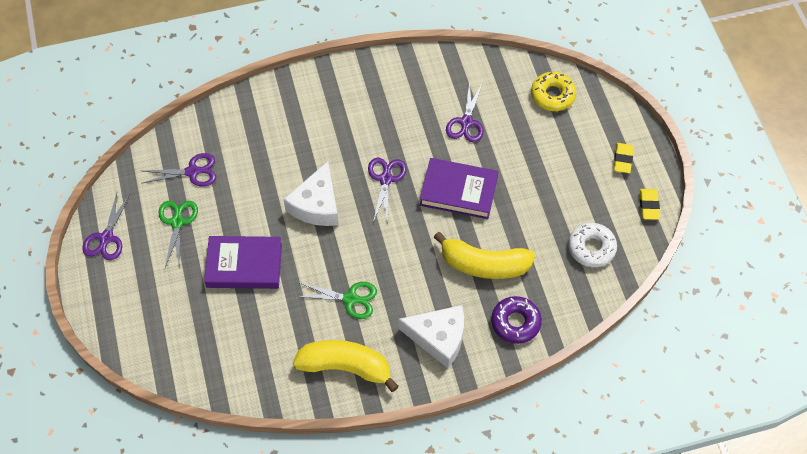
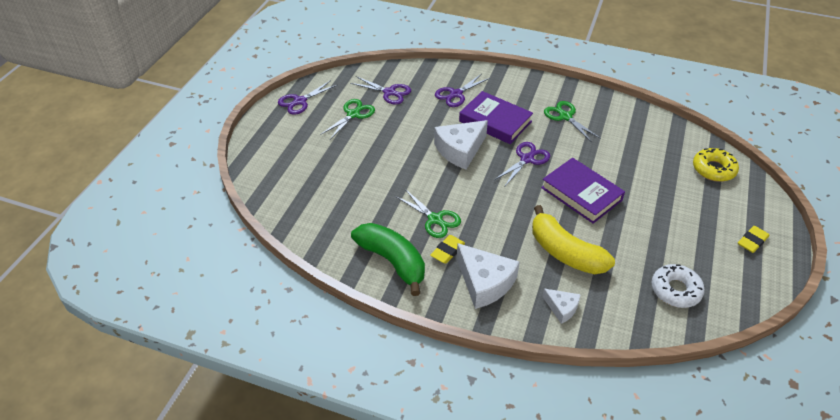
camera: 35 degrees right, 15 degrees down
(244, 265) = (375, 160): purple book -> purple book (495, 121)
(345, 367) = (392, 261): yellow banana -> green banana
(387, 104) = (565, 116): none -> green scissors
(466, 122) = (622, 154): purple scissors -> purple scissors (456, 94)
(515, 322) = (562, 308): purple donut -> white cheese
(648, 205) = (757, 287): yellow eraser -> yellow eraser (447, 251)

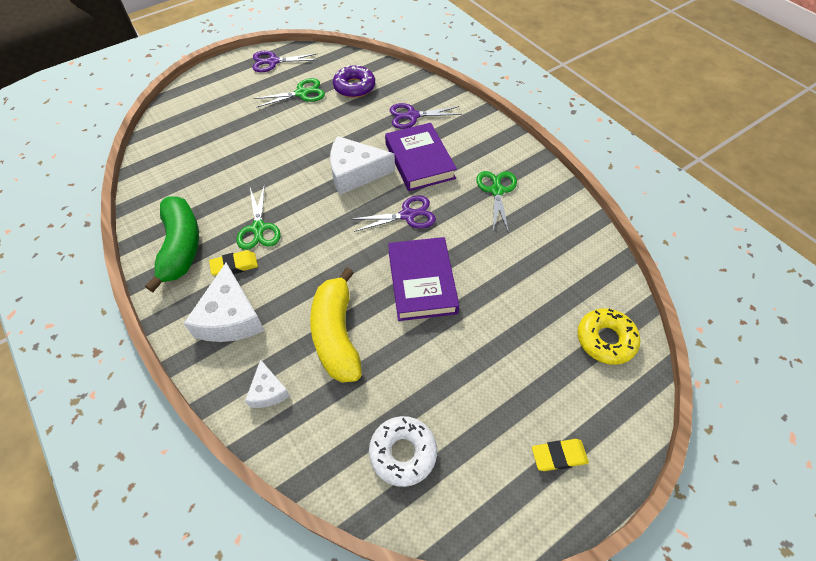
camera: 35 degrees right, 10 degrees up
(389, 92) = (354, 87): purple scissors -> purple donut

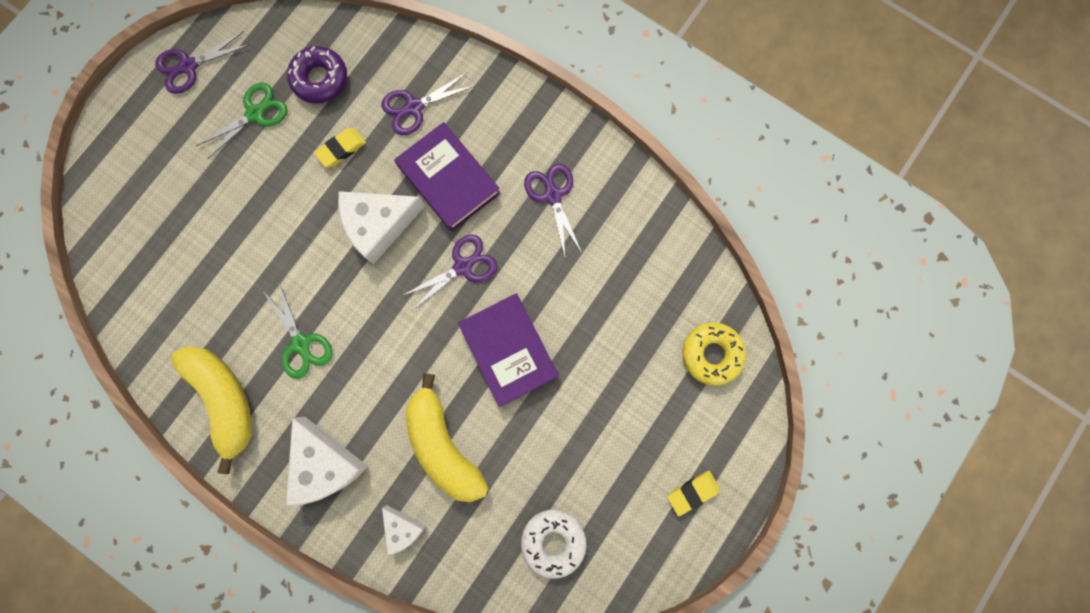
camera: 20 degrees left, 25 degrees up
(181, 247) = (225, 399): green banana -> yellow banana
(234, 265) = (298, 401): yellow eraser -> yellow eraser (341, 149)
(496, 191) = (553, 196): green scissors -> purple scissors

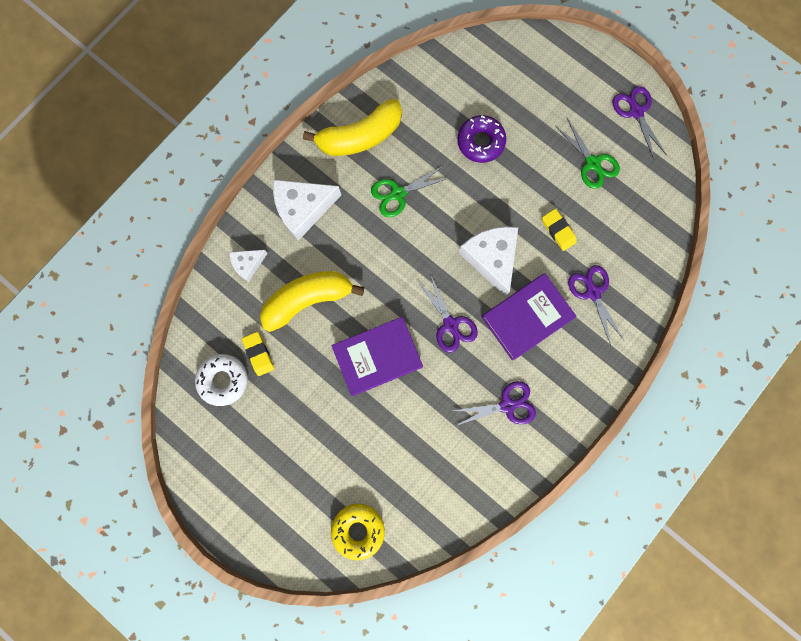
camera: 95 degrees right, 0 degrees up
(320, 79) = (621, 216): purple donut -> purple donut (480, 142)
(692, 492) = (247, 498): yellow eraser -> yellow eraser (259, 354)

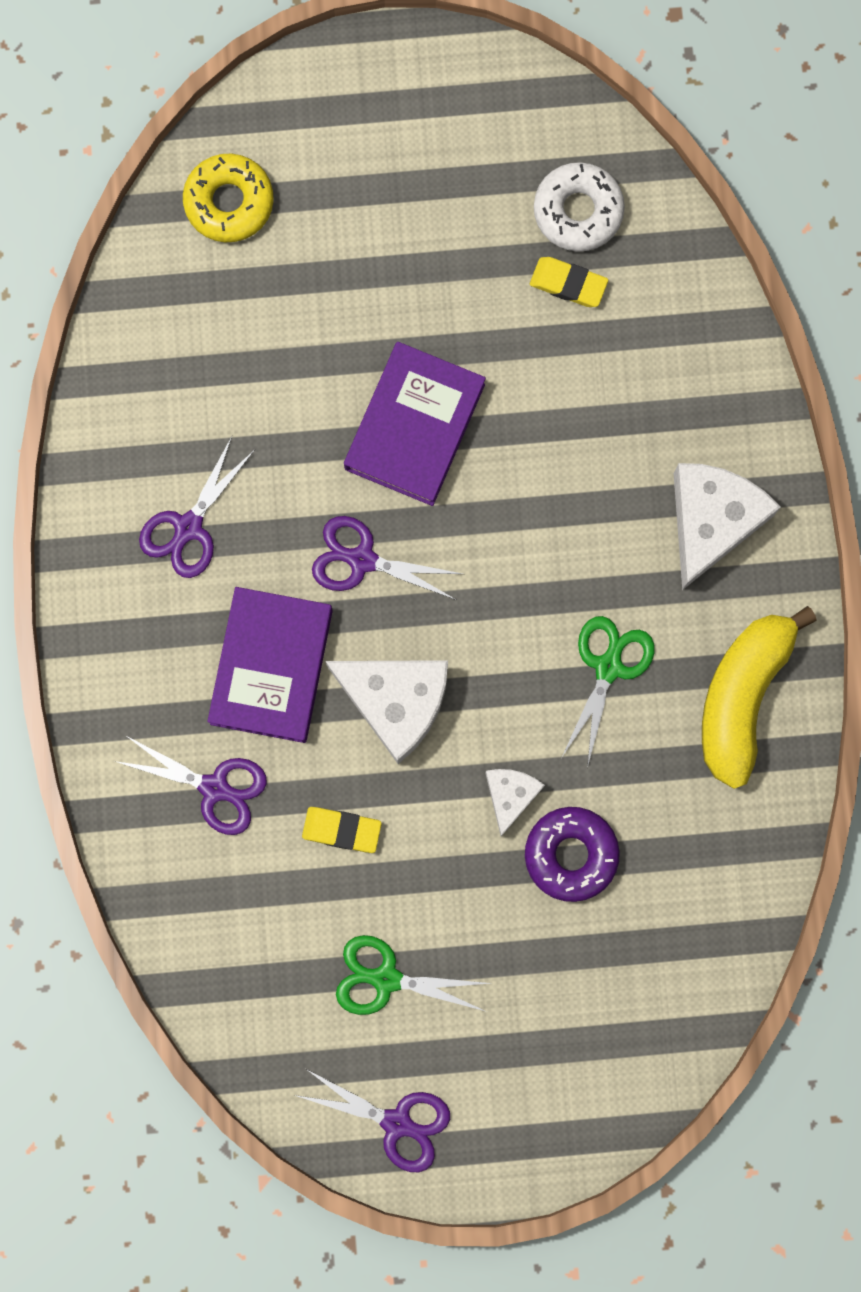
camera: 135 degrees right, 0 degrees up
(248, 264) = (704, 379): white cheese -> white cheese (510, 795)
(308, 300) = (578, 410): yellow banana -> none

